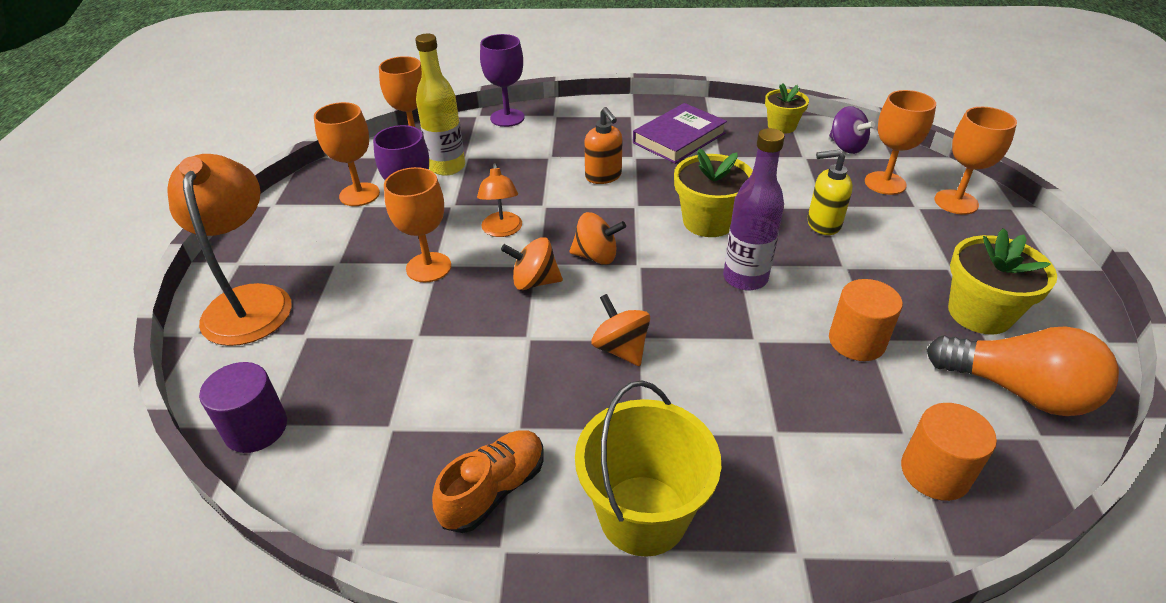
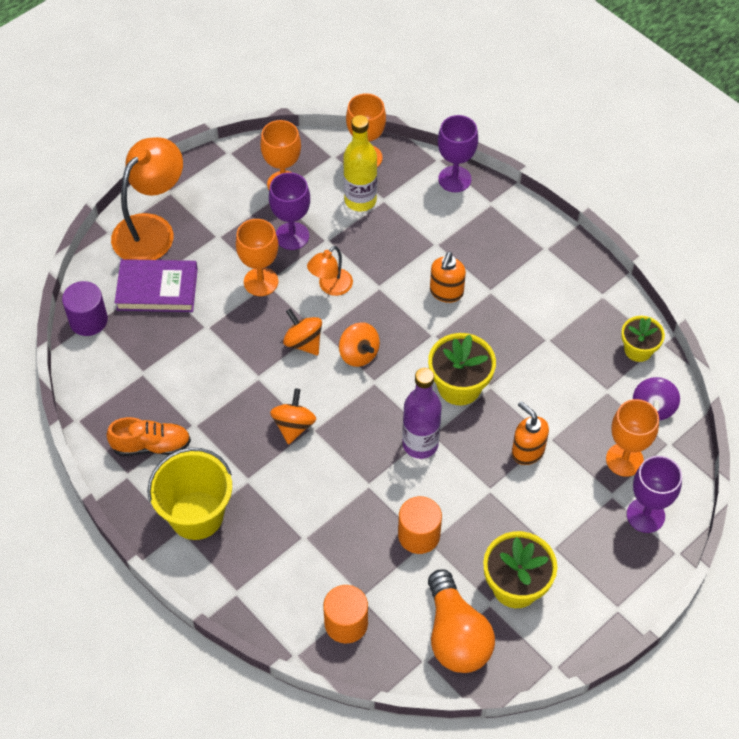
camera: 45 degrees right, 15 degrees up
(679, 138) = (546, 299): purple book -> purple book (157, 289)
(823, 224) = (527, 451): yellow soap dispenser -> orange soap dispenser
(956, 202) = (645, 515): orange goblet -> purple goblet

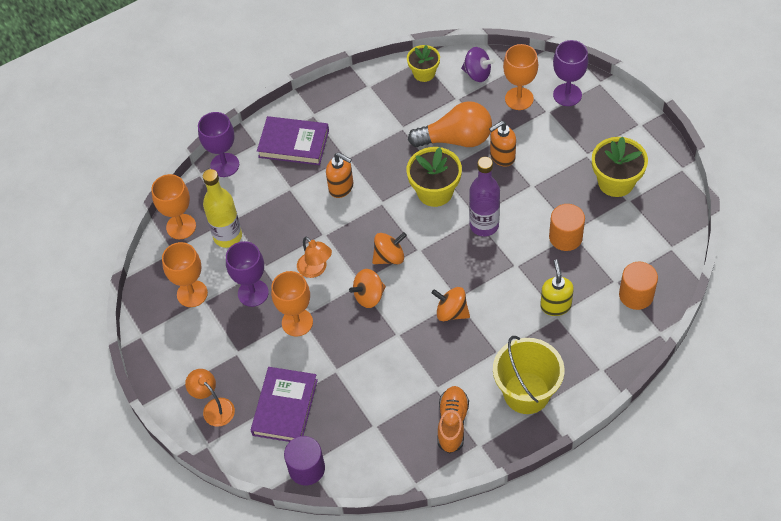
camera: 75 degrees left, 0 degrees up
(151, 229) = (214, 407): orange lamp -> orange lamp, size x0.53
(318, 534) = (555, 305): none -> yellow soap dispenser
(456, 636) = (653, 225): orange light bulb -> orange light bulb (456, 139)
(498, 236) = (293, 143): none -> purple book

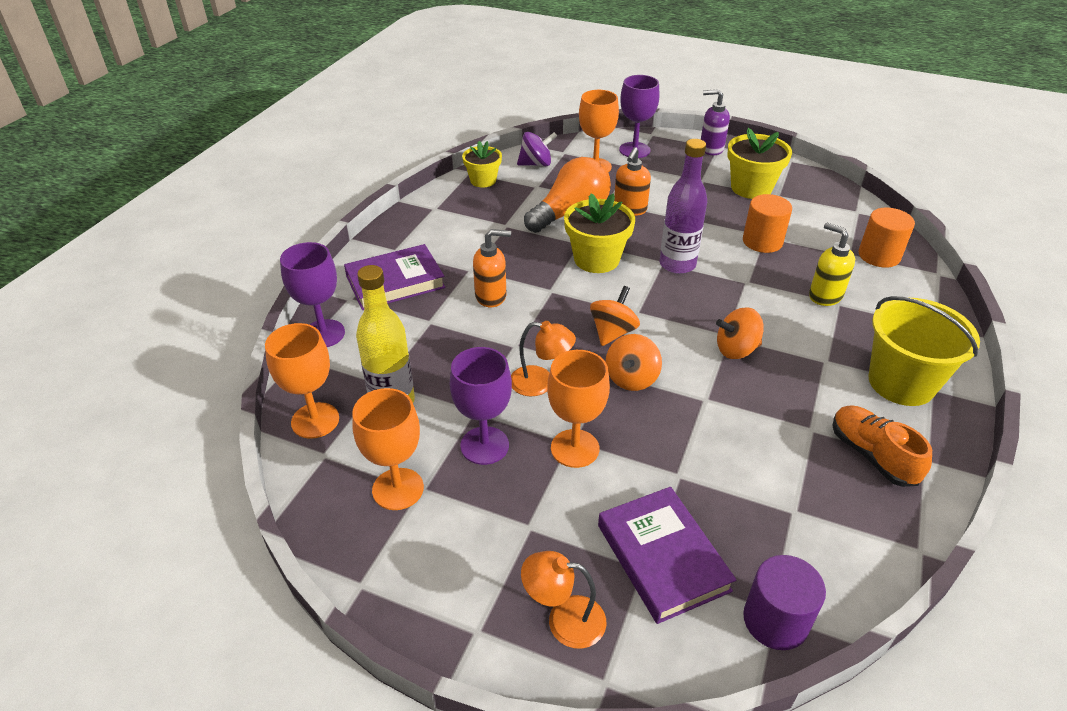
camera: 40 degrees left, 15 degrees down
(630, 123) = (711, 149): none -> purple soap dispenser

